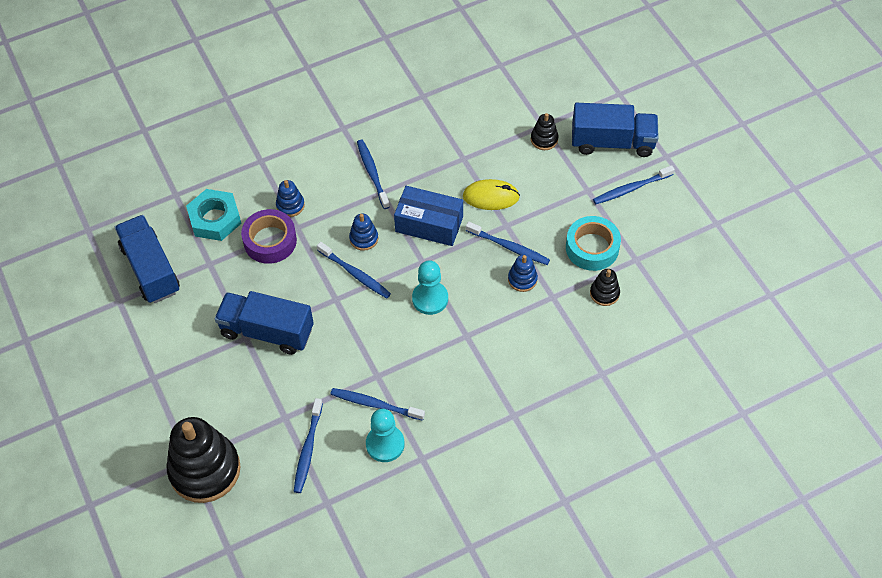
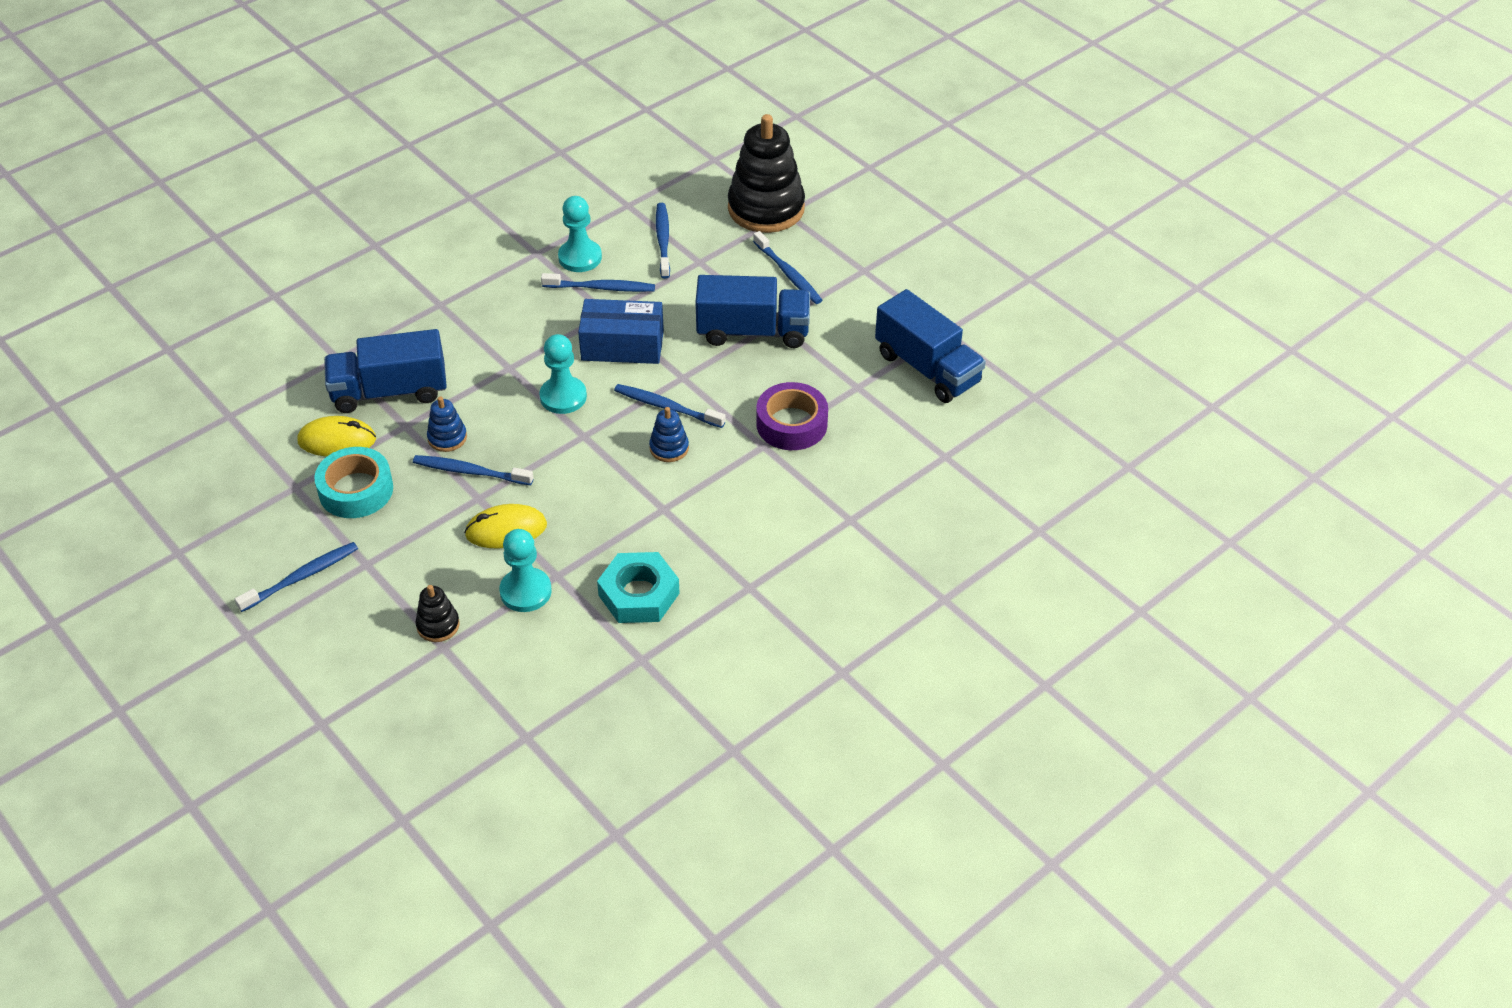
camera: 165 degrees right, 10 degrees down
(215, 219) = (876, 436): turquoise nut -> turquoise nut (639, 594)
(290, 205) = (783, 470): blue stacking toy -> none
(372, 173) = (684, 531): blue toothbrush -> blue toothbrush (788, 274)
(429, 224) = (585, 480): blue box -> blue box (622, 345)
(485, 151) = (525, 591): none -> turquoise pawn
(604, 293) = (337, 440): black stacking toy -> yellow mouse
(612, 142) = (331, 640): blue truck -> blue truck (390, 392)

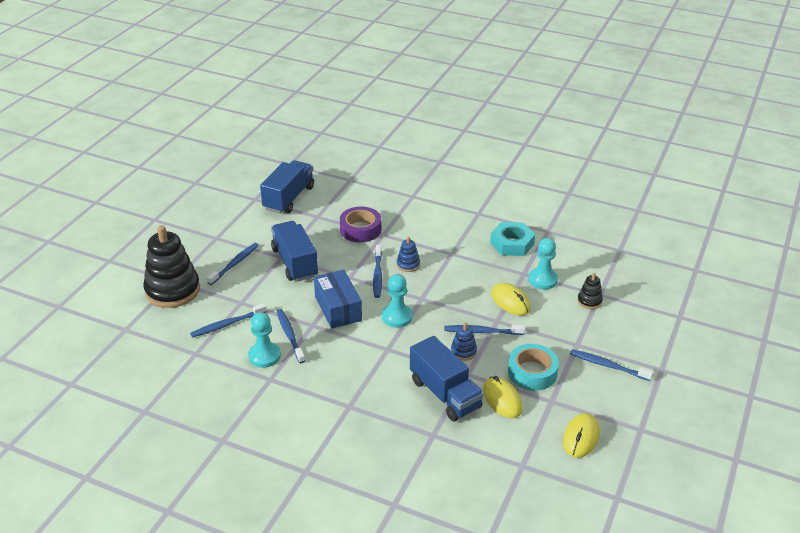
camera: 115 degrees left, 10 degrees down
(218, 487) = (581, 437): none -> yellow mouse
(470, 471) = (481, 331): blue toothbrush -> blue toothbrush turned 105 degrees clockwise

